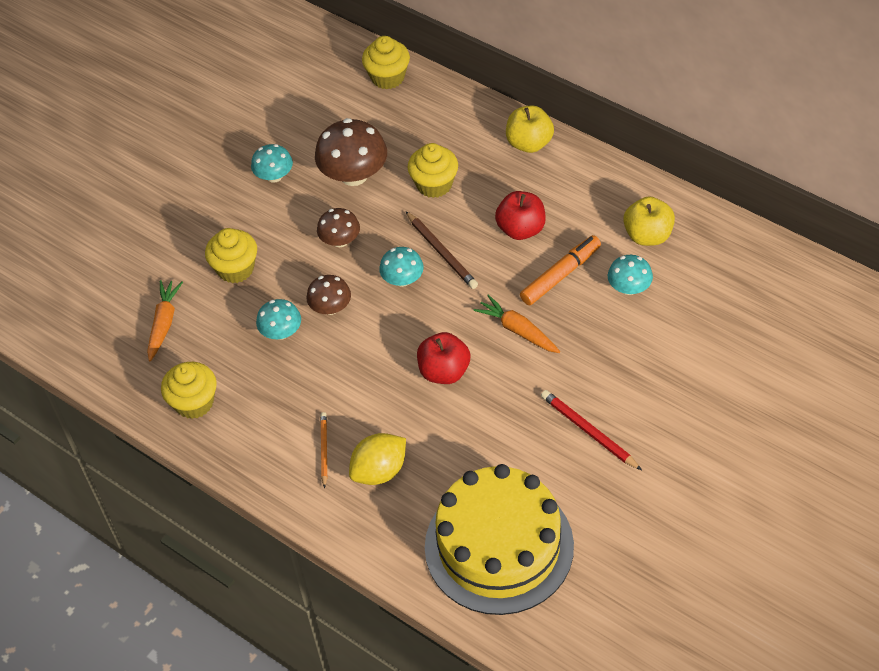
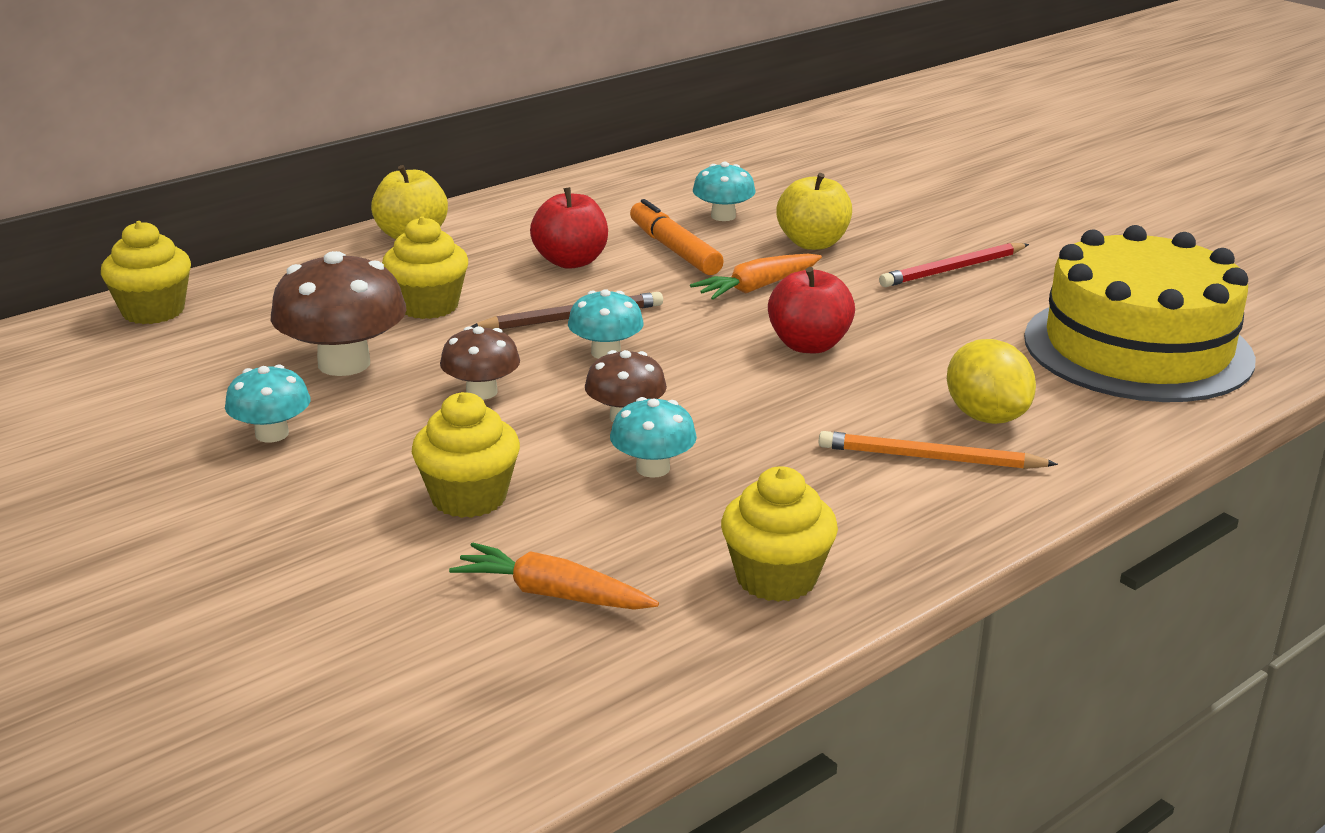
camera: 80 degrees left, 25 degrees down
(324, 450) = (930, 458): orange pencil -> orange pencil, size x1.51
(648, 235) = (642, 195): yellow apple -> yellow apple (813, 243)

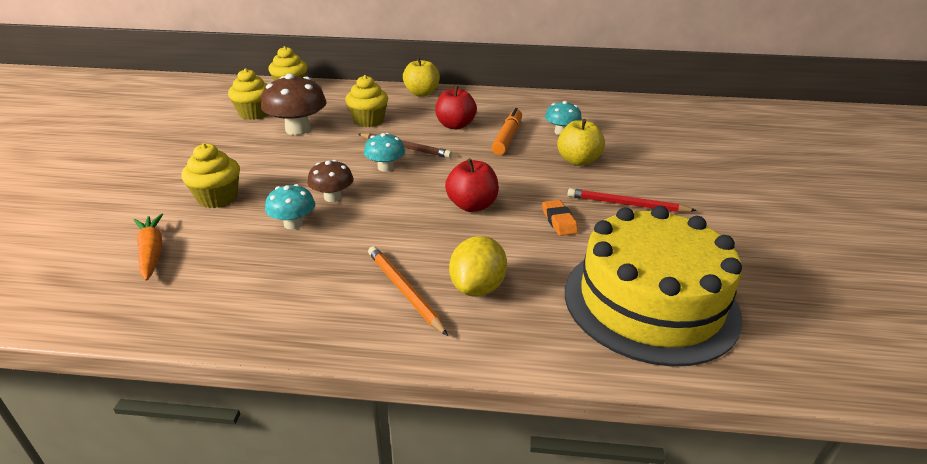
camera: 45 degrees right, 5 degrees up
(272, 434) = (225, 143): turquoise mushroom -> none
(481, 392) = (312, 161): brown mushroom -> none
(757, 287) = (507, 169): orange carrot -> none
(776, 578) = (222, 302): yellow cupcake -> yellow cupcake (254, 114)
(926, 317) = (559, 221): none -> orange eraser

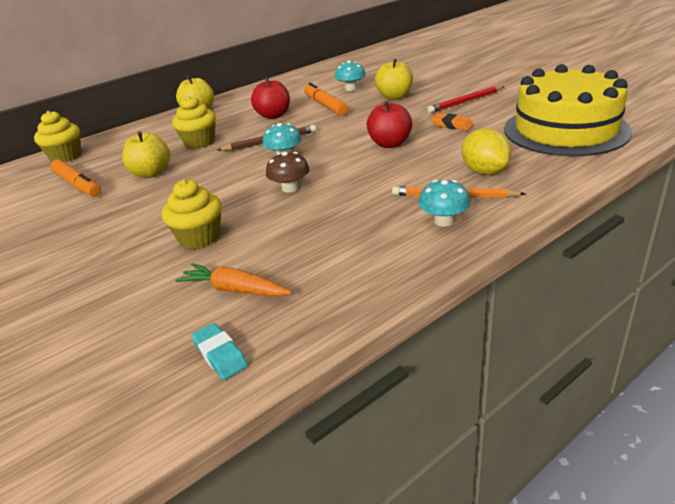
camera: 40 degrees left, 0 degrees up
(59, 291) = (220, 355): none -> turquoise eraser
(254, 114) = (77, 185): yellow cupcake -> orange marker
(293, 224) = (301, 214): turquoise mushroom -> turquoise mushroom (443, 221)
(298, 129) = (151, 173): brown mushroom -> yellow apple

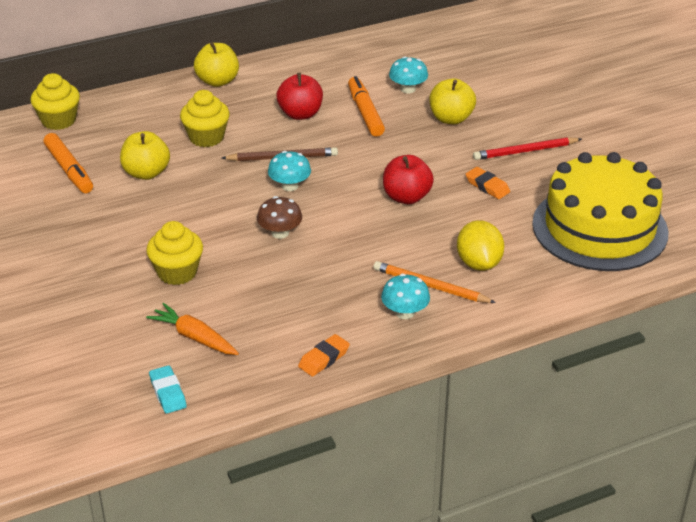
camera: 10 degrees right, 5 degrees up
(386, 278) = (324, 359): none -> orange eraser

